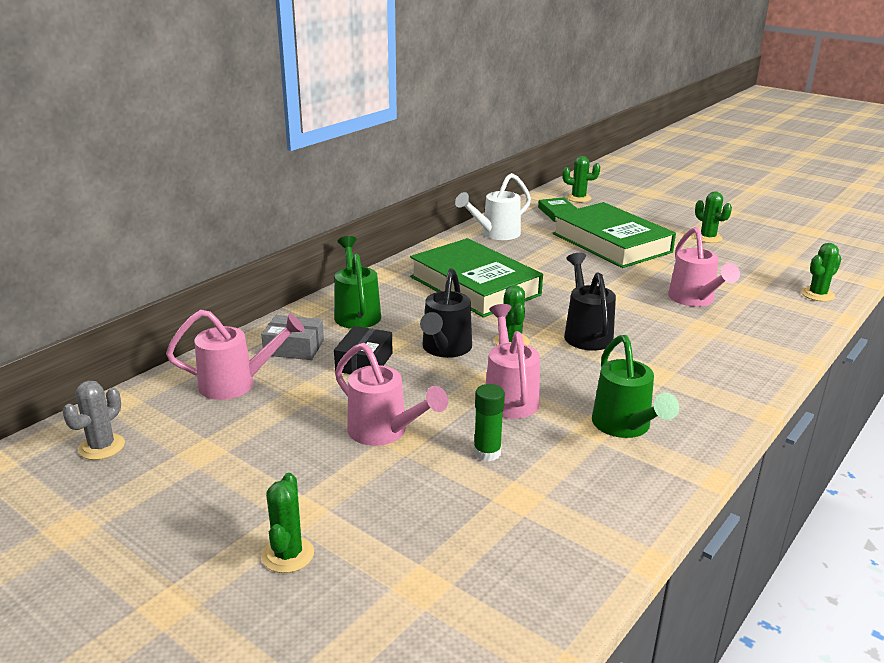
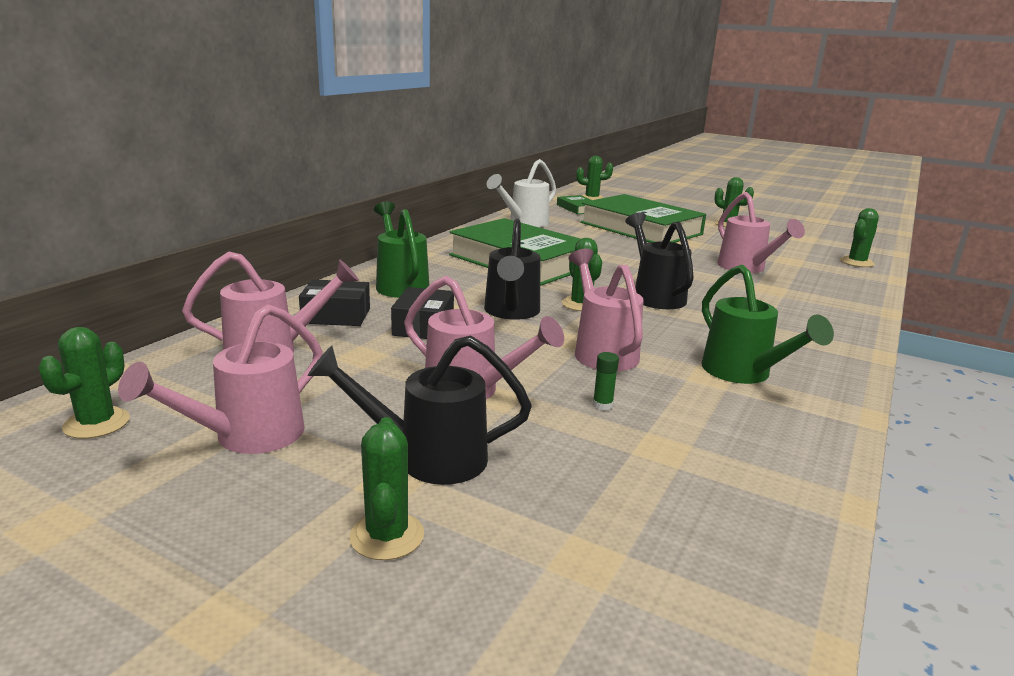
camera: 10 degrees left, 5 degrees down
(102, 447) = (96, 423): grey cactus -> green cactus
(205, 466) = (247, 437): none -> pink watering can
(294, 347) = (336, 315): grey box -> black box
(332, 493) = (427, 458): none -> black watering can
(487, 453) = (602, 405): green glue stick -> green glue stick, size x0.61

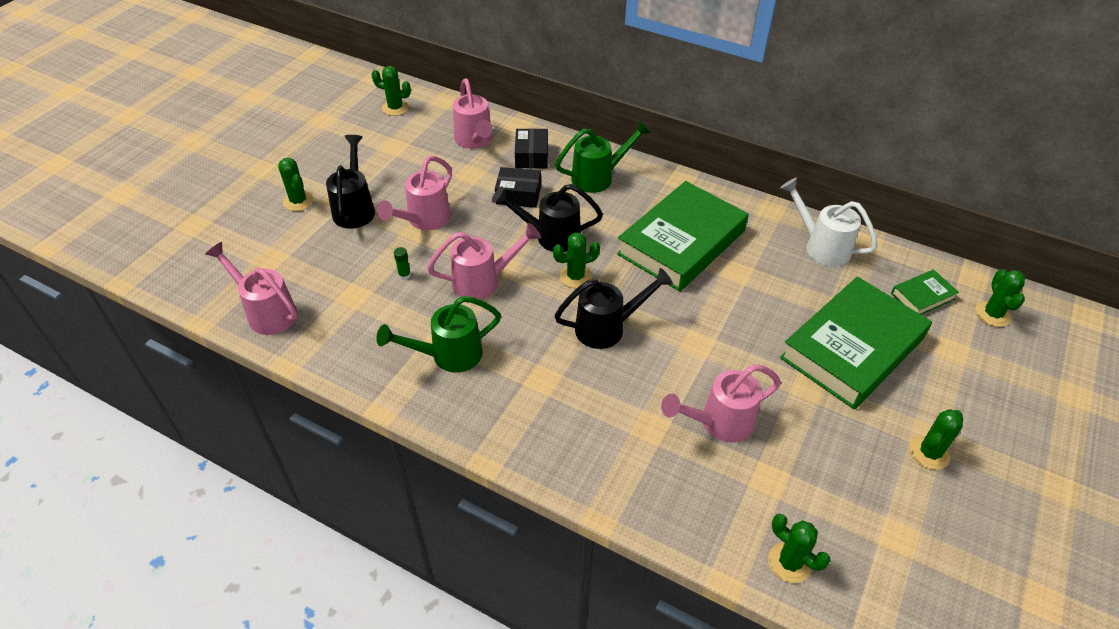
camera: 90 degrees right, 25 degrees up
(247, 437) = (379, 151): pink watering can -> pink watering can (266, 312)
(387, 536) = (298, 201): green cactus -> green cactus turned 60 degrees clockwise

